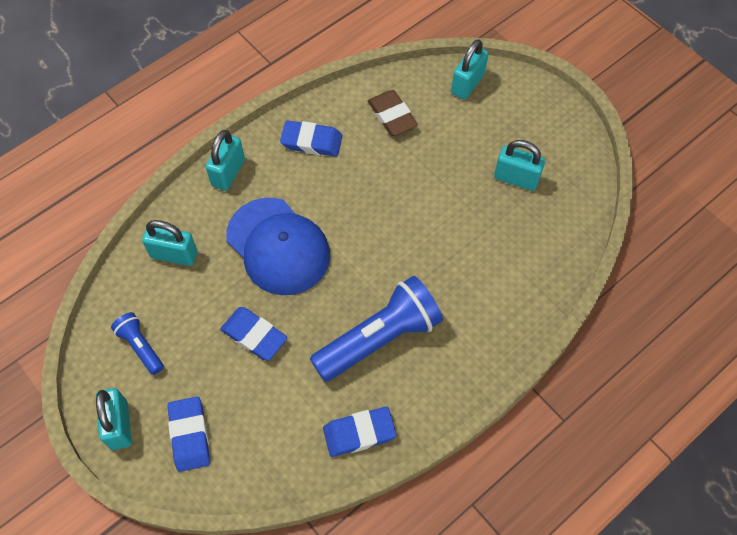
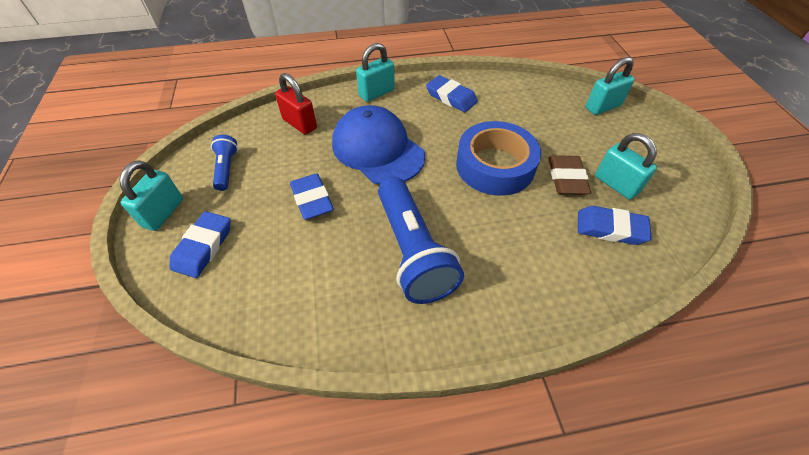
camera: 30 degrees right, 10 degrees down
(174, 254) = (299, 124): turquoise padlock -> red padlock
(278, 246) = (377, 149): blue cap -> blue cap turned 150 degrees clockwise
(359, 433) = (339, 322): blue eraser -> blue eraser (610, 228)
(379, 338) = (413, 251): blue flashlight -> blue flashlight turned 75 degrees clockwise
(392, 116) = (525, 104): brown eraser -> brown eraser (566, 178)
(401, 210) = (495, 166): none -> blue tape

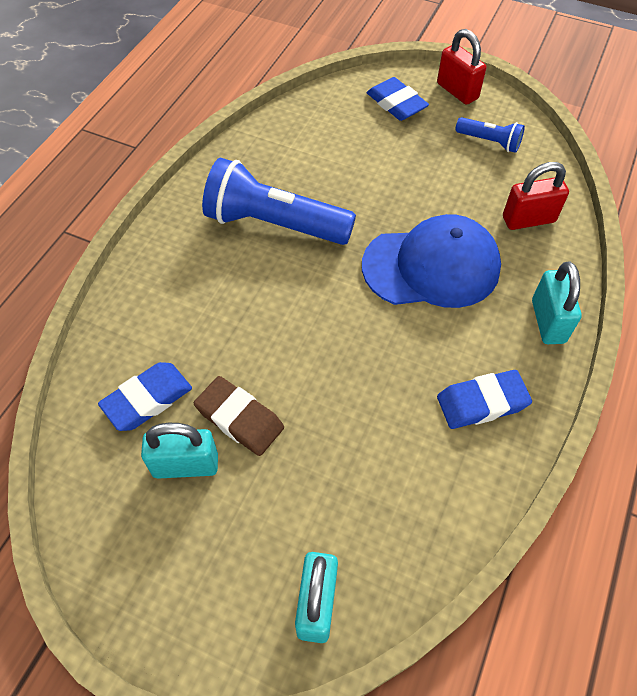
camera: 125 degrees right, 5 degrees up
(163, 213) = (457, 91): turquoise padlock -> red padlock
(312, 200) = (396, 184): blue eraser -> none
(495, 166) = (318, 360): blue tape -> none

